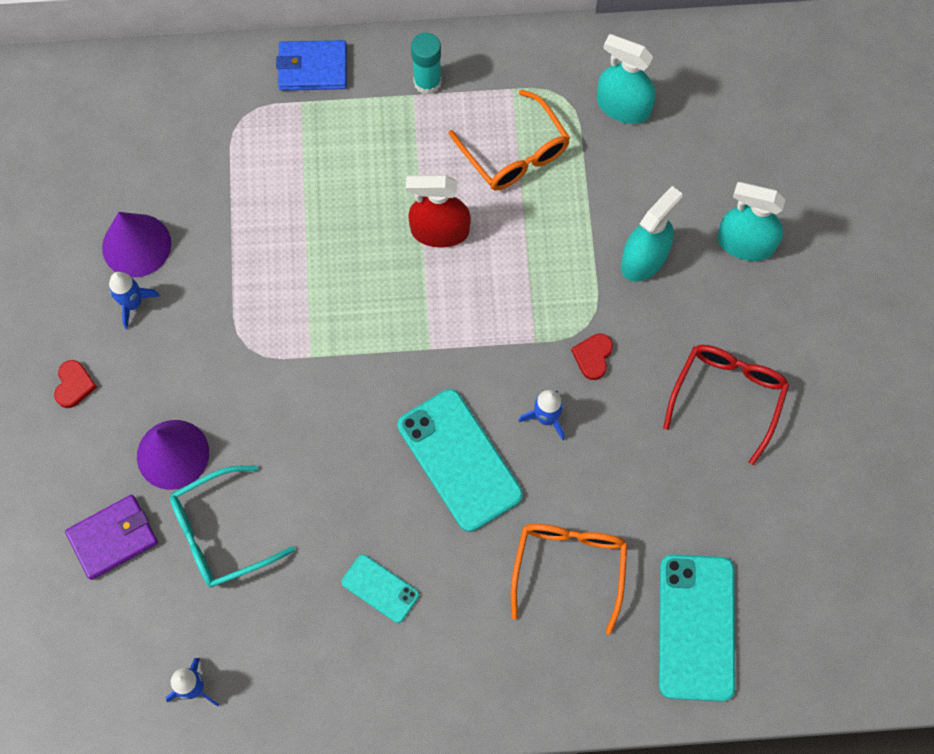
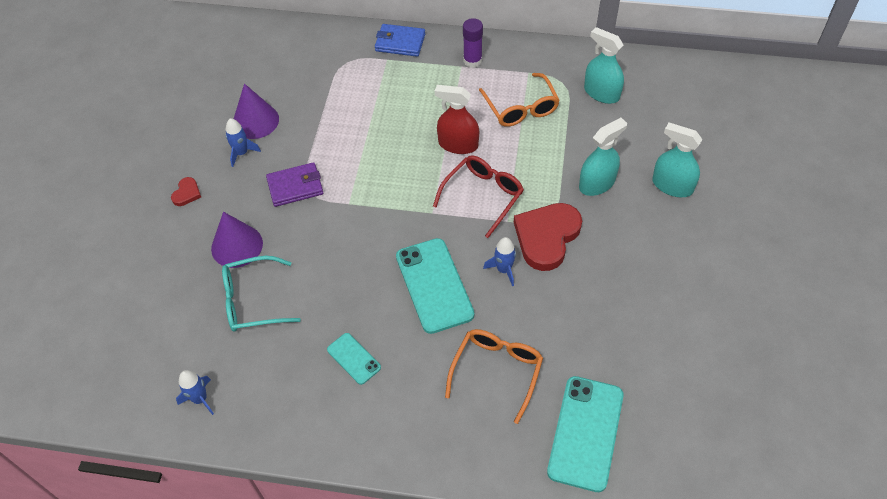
camera: 15 degrees right, 15 degrees down
(113, 538) = (178, 290): purple wallet -> purple wallet (295, 186)
(427, 82) = (472, 61): turquoise glue stick -> purple glue stick
(593, 356) = (546, 237): red heart -> red heart, size x2.24
(727, 396) = (641, 279): red glasses -> red glasses (483, 196)

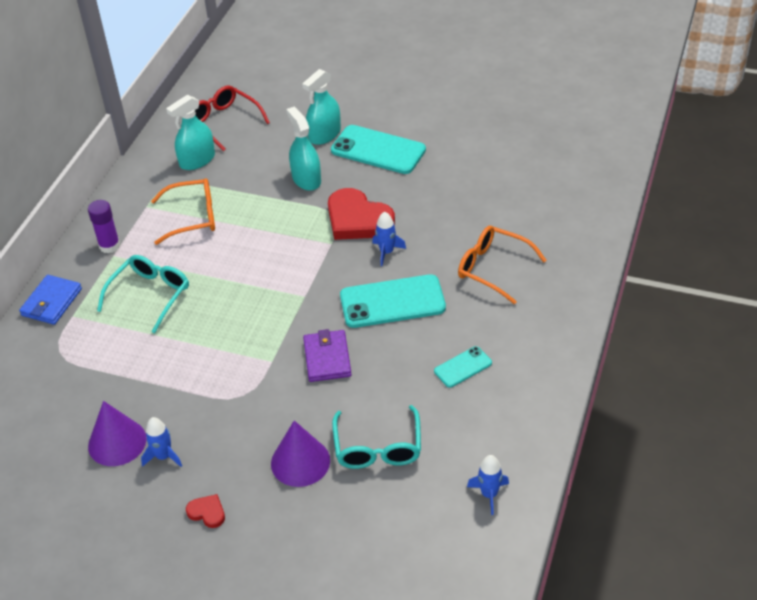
camera: 80 degrees left, 10 degrees down
(295, 186) = (233, 406): purple wallet -> purple wallet (327, 358)
(417, 102) = (150, 295): none -> turquoise glasses
(458, 144) = (223, 268): red spray bottle -> none
(483, 196) = (296, 257): red glasses -> red glasses (223, 122)
(585, 433) = (558, 222): turquoise phone -> turquoise phone (378, 150)

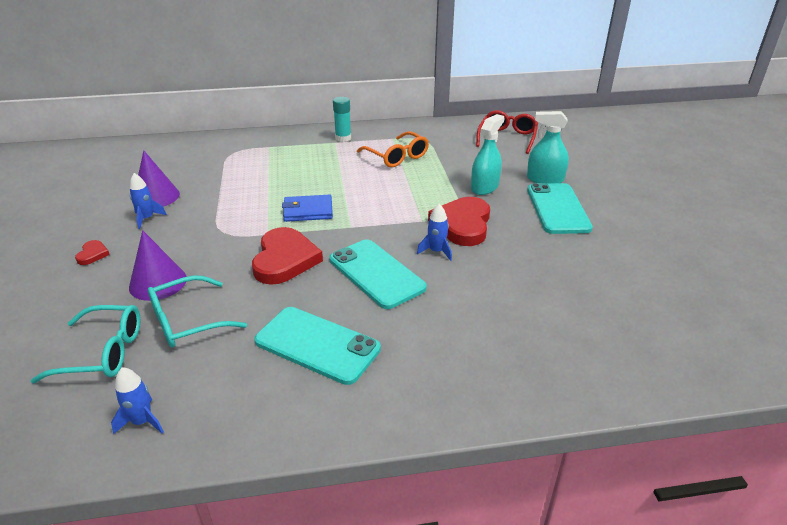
camera: 60 degrees right, 10 degrees down
(52, 302) = (277, 137): blue wallet -> blue wallet (308, 211)
(109, 246) = (343, 138): purple glue stick -> turquoise glue stick
(150, 295) = (306, 165): turquoise glasses -> turquoise glasses (103, 352)
(197, 160) = (456, 141): turquoise spray bottle -> none
(327, 358) = (285, 259): purple wallet -> red heart
(463, 367) = (317, 345): turquoise phone -> turquoise phone, size x1.92
(493, 268) = (471, 323): orange glasses -> none

